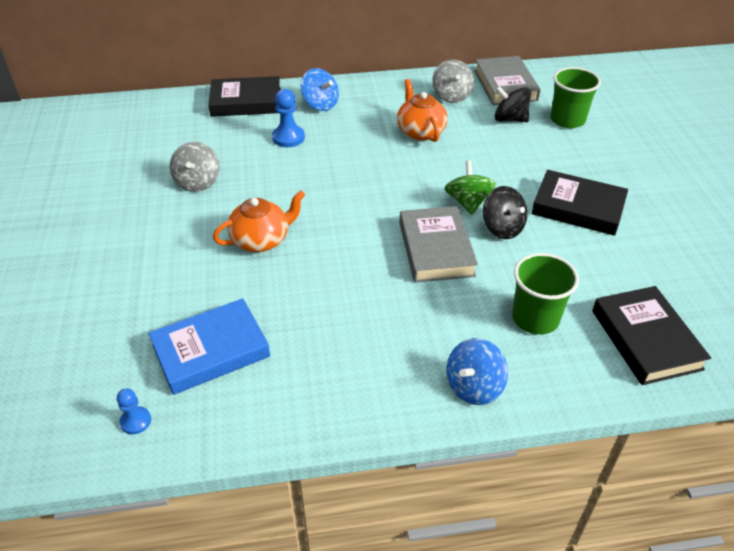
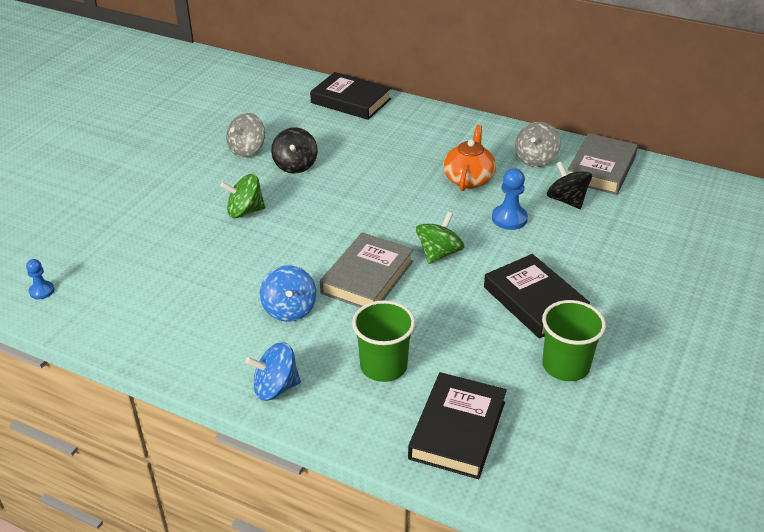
camera: 35 degrees right, 5 degrees down
(211, 351) = (130, 271): blue book -> none
(261, 240) = (245, 211): orange teapot -> green spinning top
(288, 137) = (352, 142): blue pawn -> blue pawn (509, 218)
(320, 104) = (408, 124): blue spinning top -> blue spinning top (289, 309)
(502, 228) = (443, 286): black spinning top -> black spinning top (295, 165)
(567, 120) = (625, 223): green cup -> green cup (565, 366)

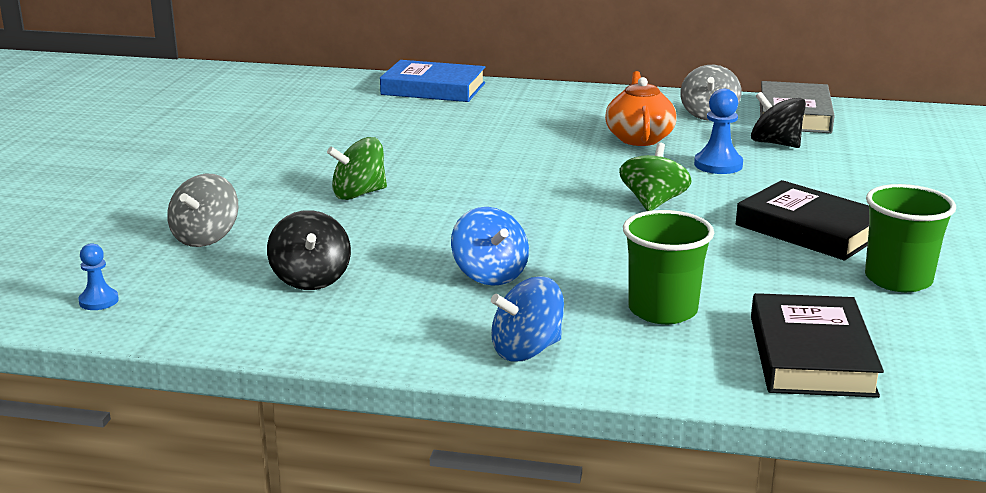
camera: 15 degrees left, 15 degrees down
(247, 150) = (322, 141): grey spinning top -> grey spinning top (205, 237)
(295, 165) = (400, 148): black spinning top -> black spinning top (311, 279)
(351, 101) = (433, 89): black book -> blue book
(367, 277) = (575, 233): grey book -> none

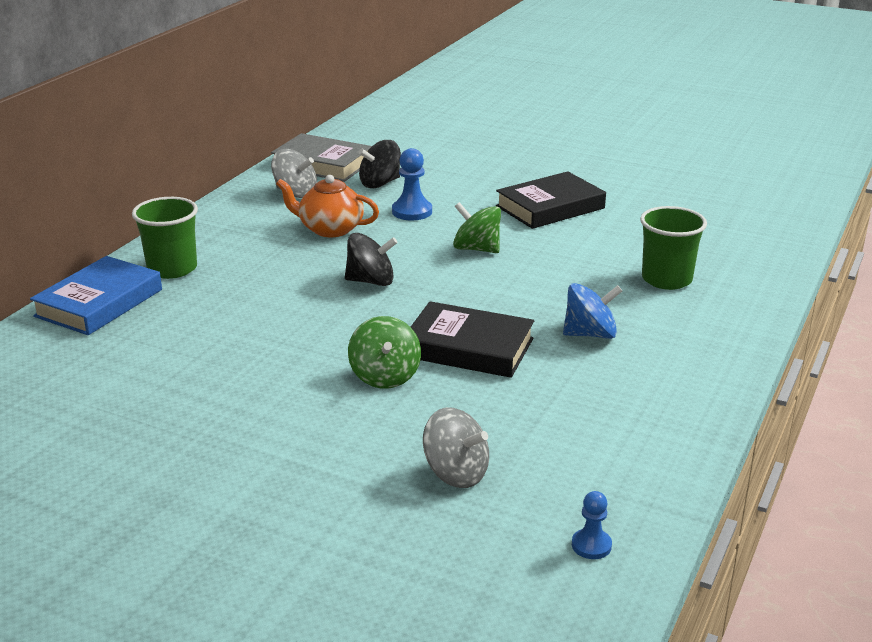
camera: 75 degrees left, 5 degrees up
(311, 279) = (574, 418): black spinning top -> black spinning top (371, 281)
(526, 350) = (720, 337): blue spinning top -> none
(810, 355) = (737, 247): black book -> black book (468, 348)
(898, 280) = (637, 200): green cup -> green cup (172, 269)

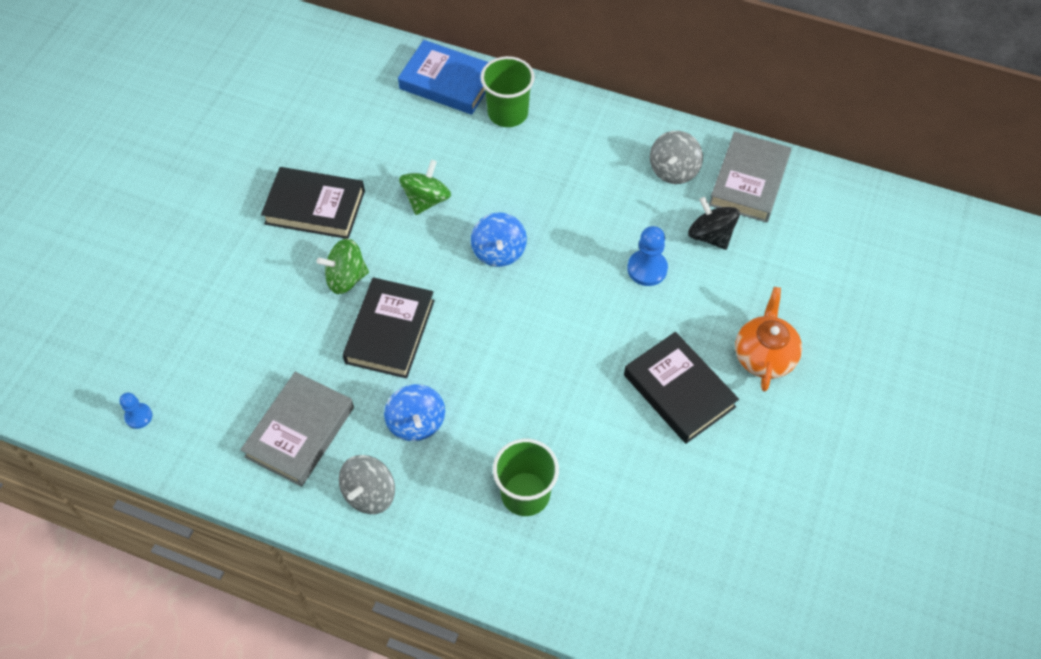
camera: 85 degrees right, 30 degrees up
(262, 399) = (315, 207): none -> black book
(330, 229) = (598, 208): orange teapot -> orange teapot (764, 355)
(371, 281) = (499, 252): black spinning top -> blue spinning top
(456, 473) = (221, 333): grey spinning top -> grey spinning top (369, 493)
(476, 249) = (571, 328): green spinning top -> green spinning top (426, 200)
(607, 409) = (300, 432): none -> grey book

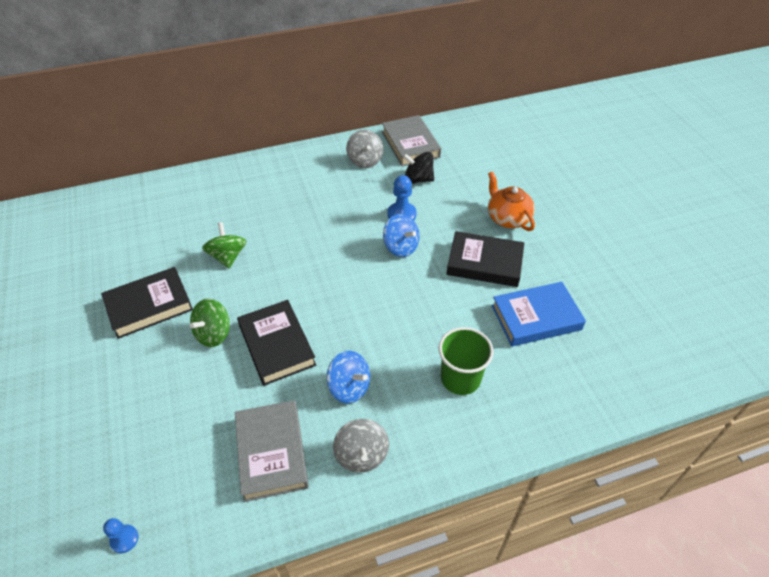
camera: 40 degrees left, 10 degrees down
(447, 82) = (180, 188): blue book -> blue book (536, 318)
(499, 252) = (304, 257): blue spinning top -> blue spinning top (401, 247)
(508, 113) = (236, 184): green cup -> none

